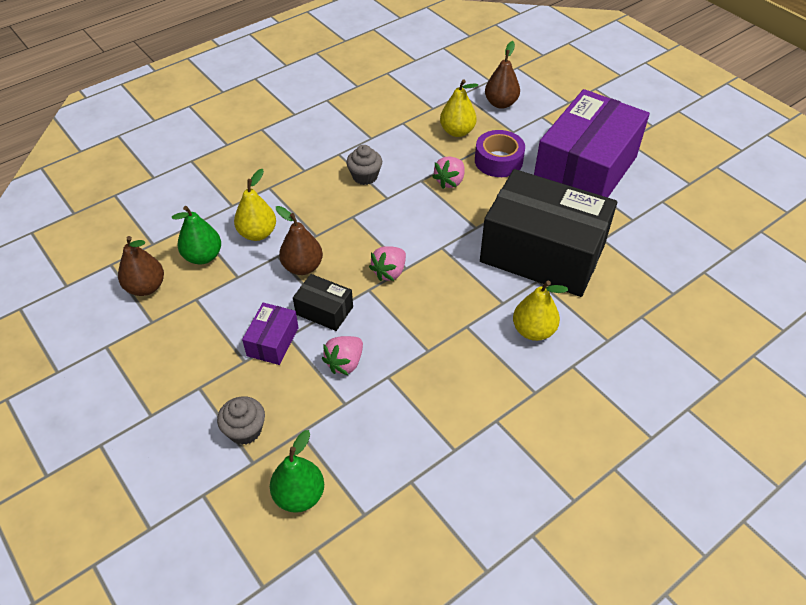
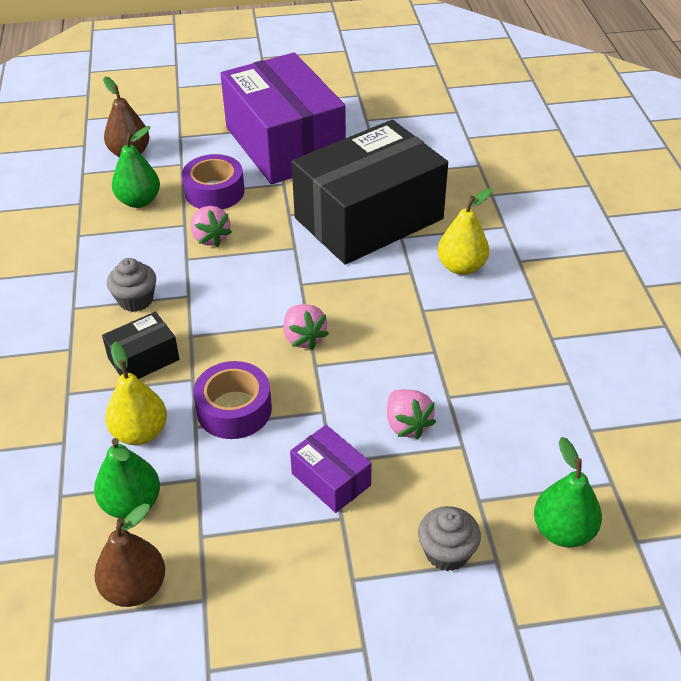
camera: 60 degrees left, 5 degrees down
(302, 267) = (234, 409): brown pear -> purple tape
(324, 310) = (318, 414): black box -> black box (143, 359)
(457, 131) = (139, 201): yellow pear -> green pear

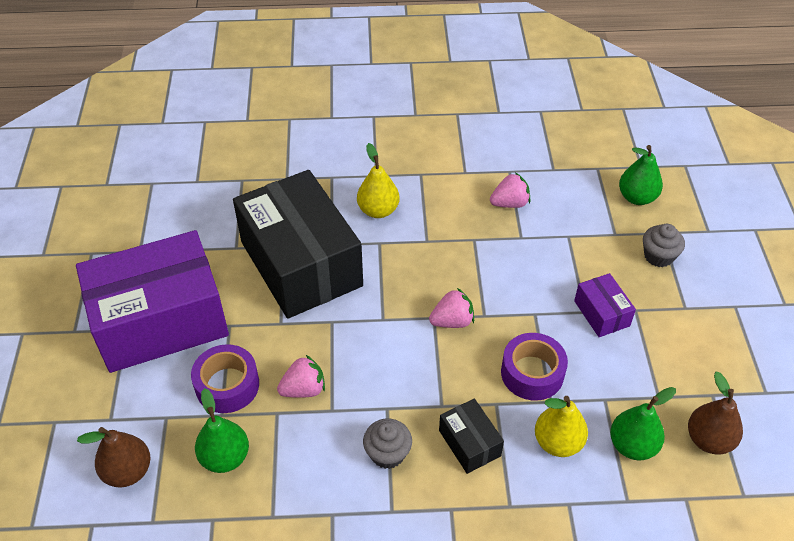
camera: 85 degrees left, 5 degrees up
(331, 479) = (601, 313): purple box -> purple box turned 75 degrees counterclockwise
(407, 425) = (549, 264): pink strawberry -> pink strawberry (509, 203)

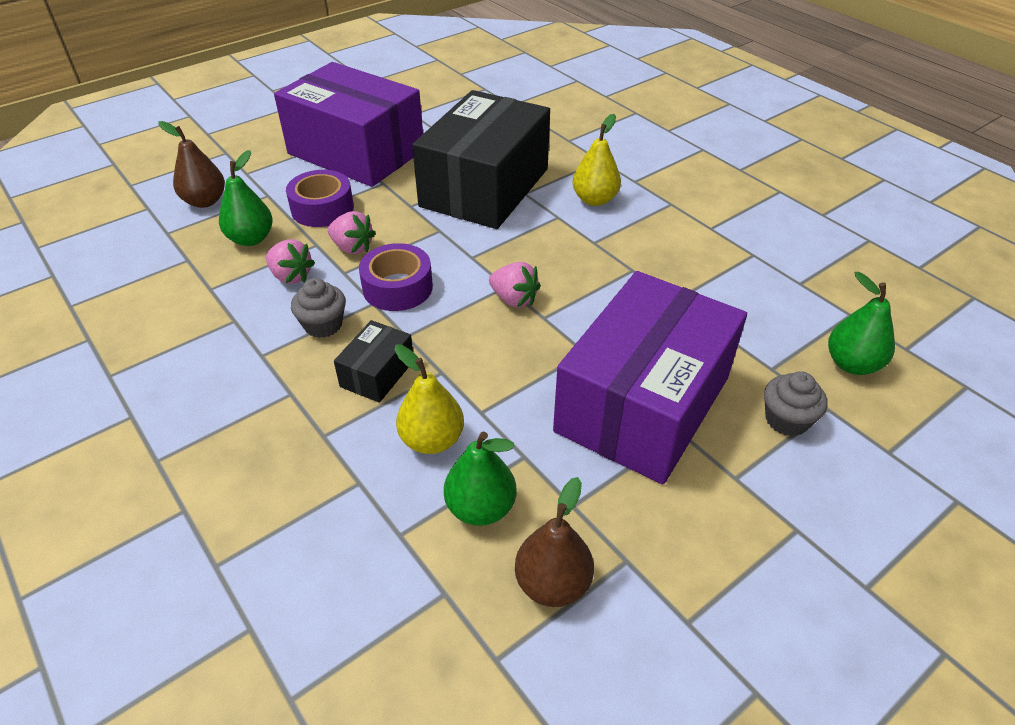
camera: 55 degrees right, 5 degrees down
(509, 203) = (710, 273): pink strawberry -> pink strawberry (291, 276)
(532, 373) = (504, 382): purple tape -> purple tape (397, 287)
(601, 313) = (642, 404): purple box -> purple box, size x2.39

